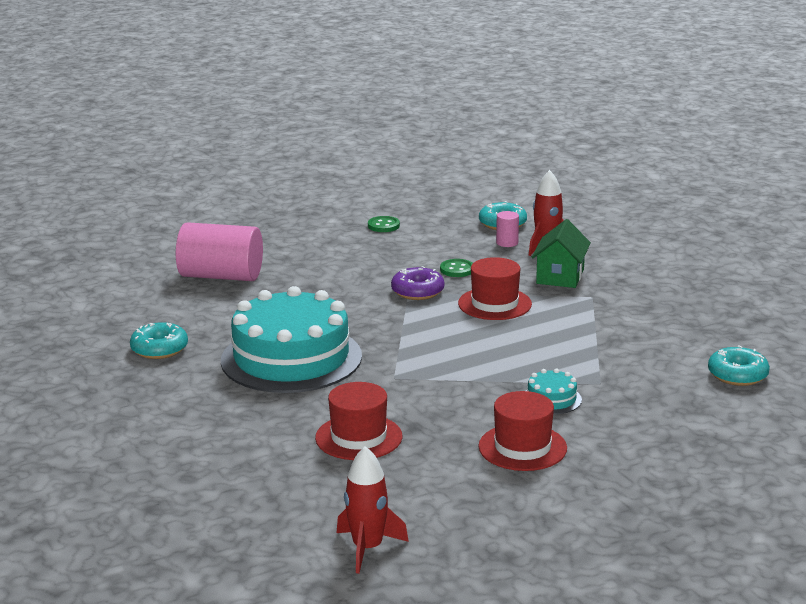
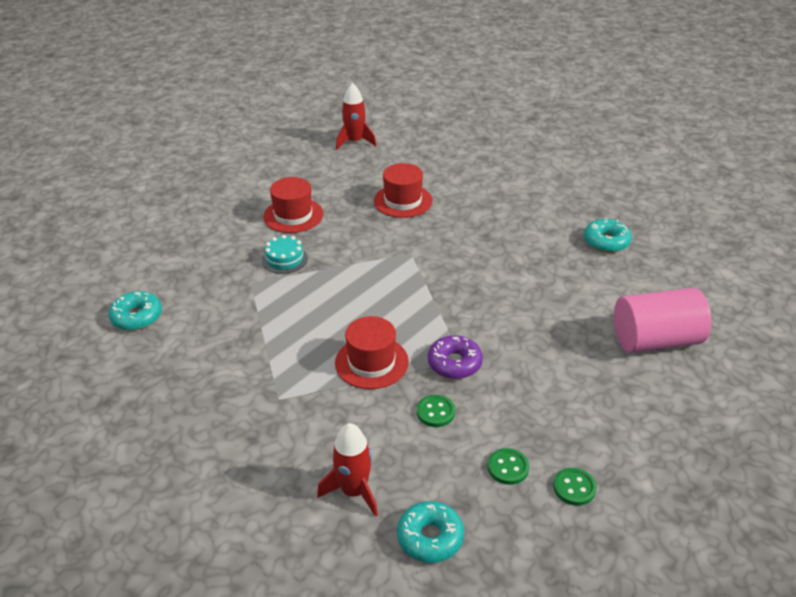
camera: 160 degrees right, 15 degrees up
(291, 358) = (501, 255): turquoise cake -> none
(423, 239) = (508, 467): none -> green button
(507, 243) = (405, 487): pink cylinder -> none
(560, 276) = (320, 428): green house -> none

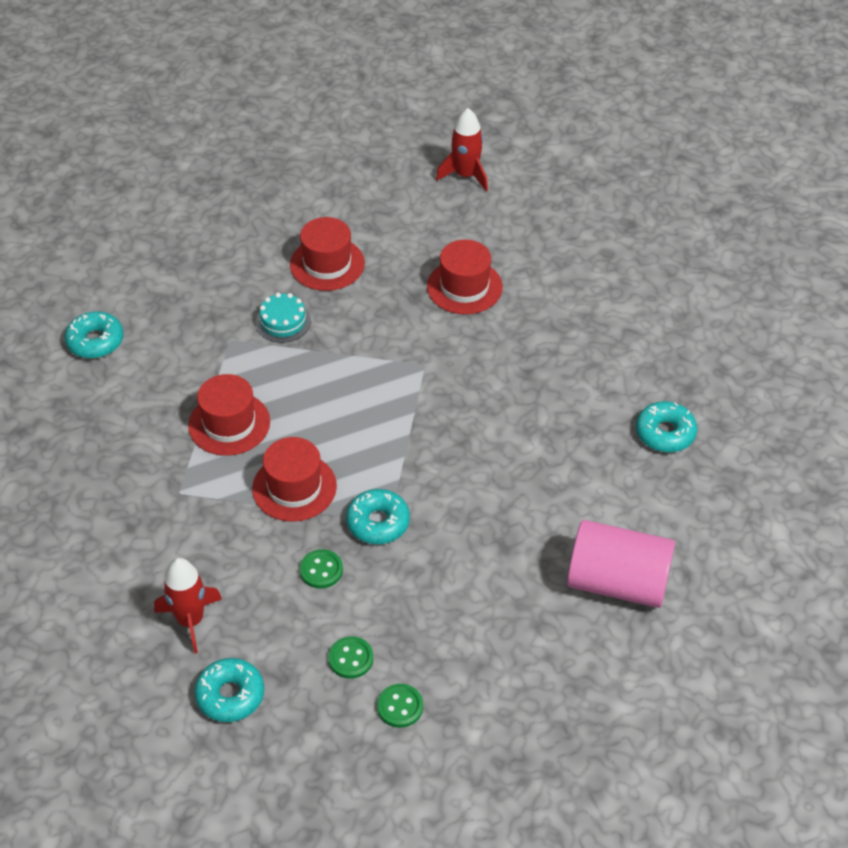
camera: 25 degrees right, 10 degrees up
(288, 337) = (229, 423): none -> red hat
(454, 363) = (378, 522): purple donut -> turquoise donut

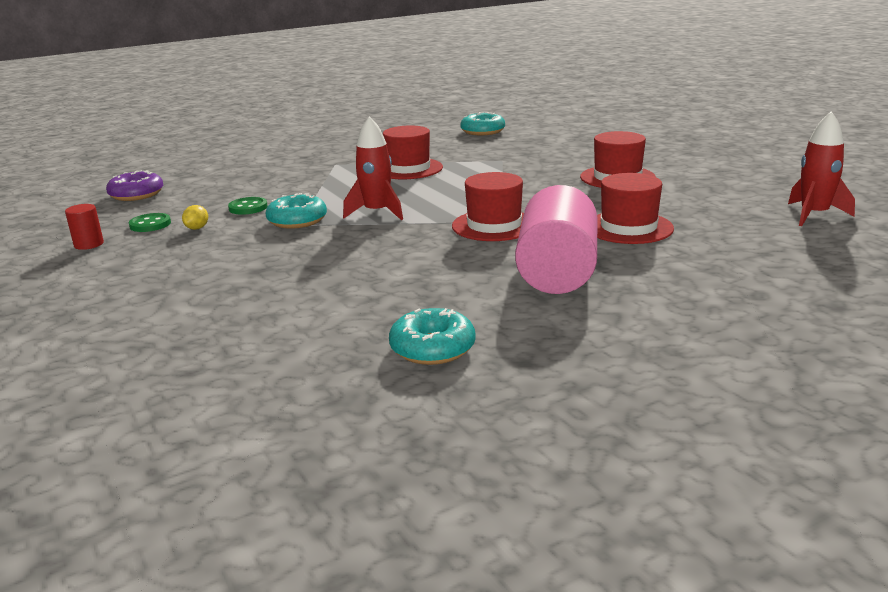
camera: 85 degrees right, 25 degrees down
(190, 620) = (212, 178): red rocket -> red rocket (377, 212)
(230, 695) = (136, 194): turquoise donut -> purple donut
(283, 322) = (532, 172): turquoise cake -> none
(294, 487) = (340, 192): red hat -> red hat (494, 225)
(376, 611) = (197, 228): none -> yellow lemon
(400, 707) = (89, 244): green button -> red cylinder
(617, 582) = (190, 329): pink cylinder -> pink cylinder (557, 272)

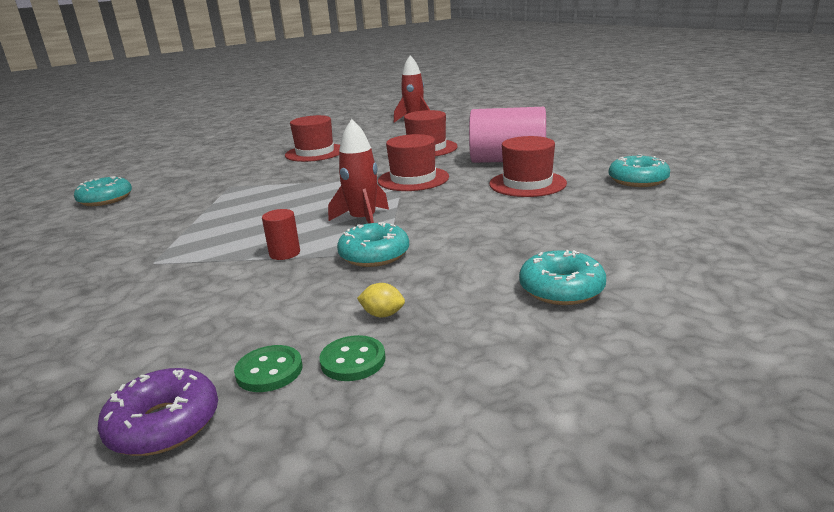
camera: 90 degrees left, 0 degrees up
(89, 244) = (435, 401): red cylinder -> red cylinder (285, 253)
(178, 282) = (561, 289): none -> turquoise donut
(248, 207) = (310, 293): green button -> green button (269, 371)
(408, 169) = (218, 221): red hat -> red hat (527, 184)

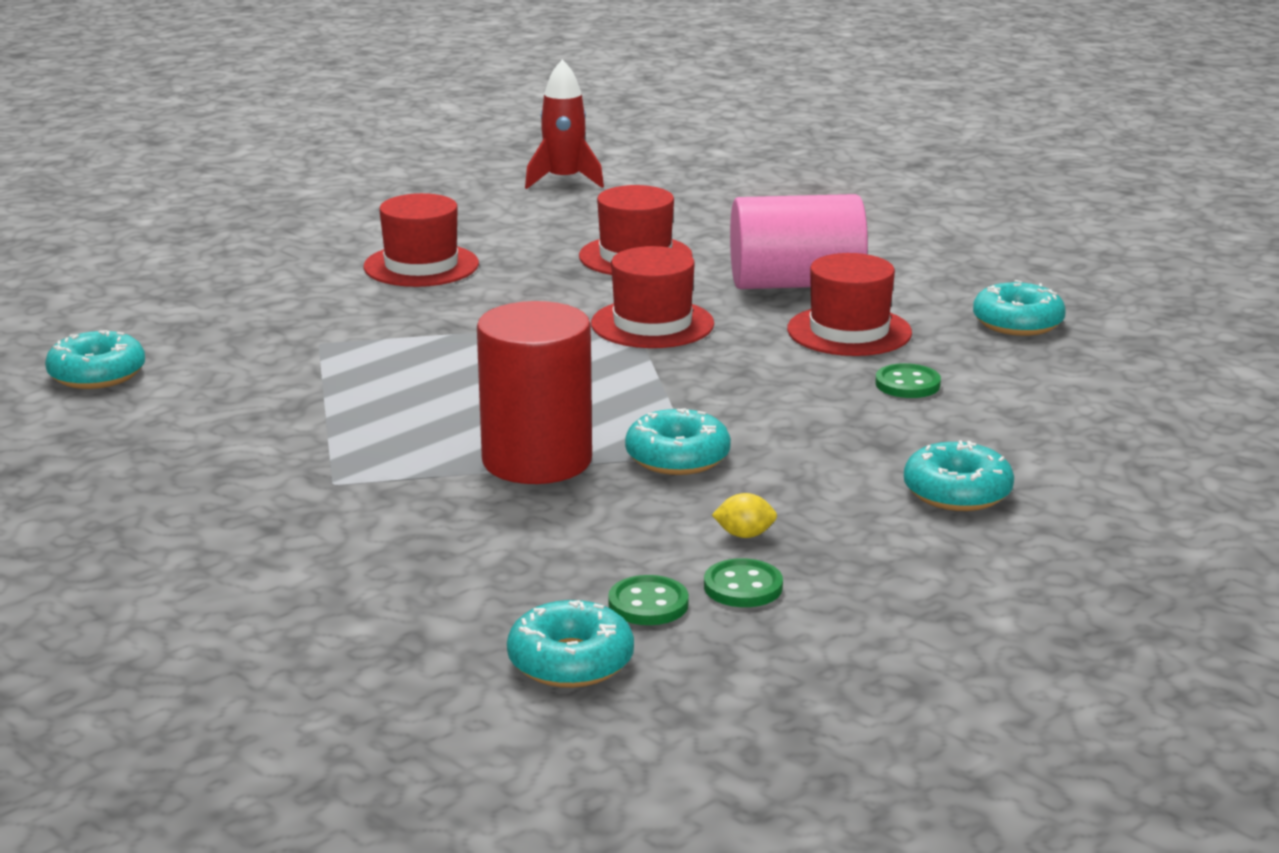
camera: 15 degrees left, 0 degrees up
(164, 424) = (570, 661): purple donut -> turquoise donut
(285, 253) = (537, 460): red cylinder -> red cylinder, size x2.34
(363, 221) = (620, 403): red rocket -> none
(552, 213) = (907, 384): none -> green button

